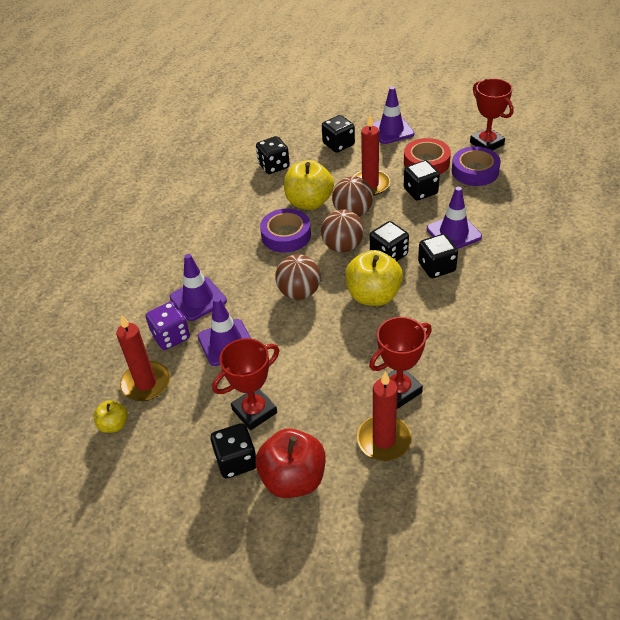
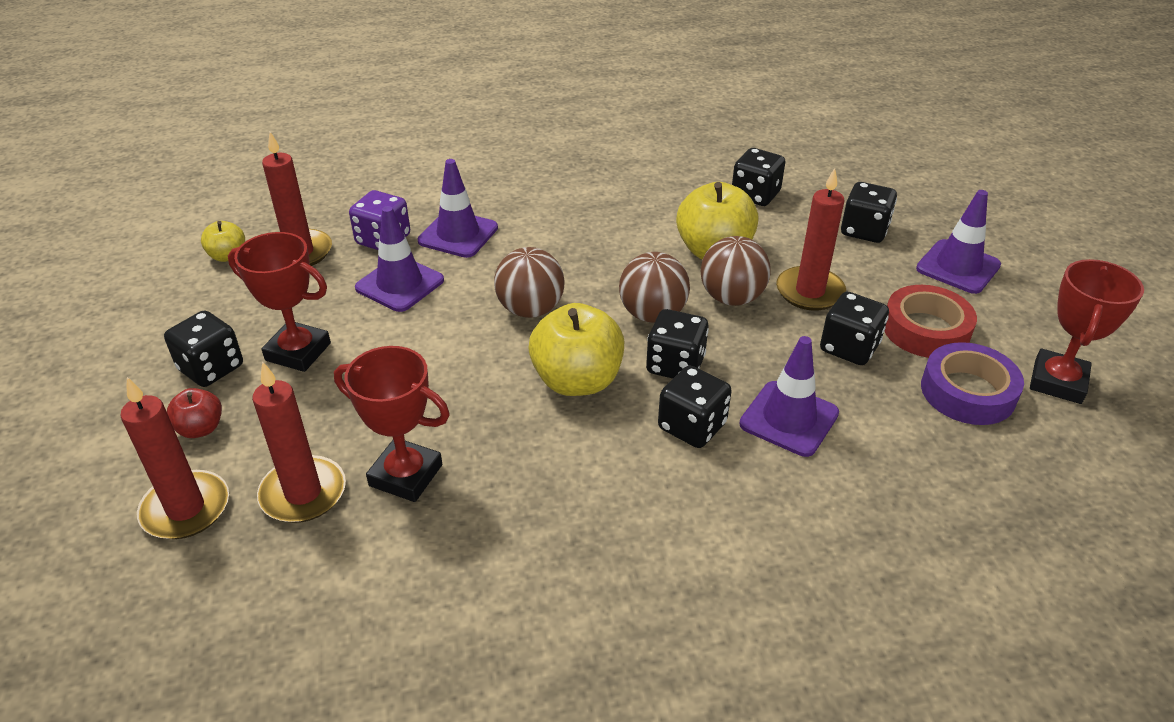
camera: 55 degrees right, 5 degrees down
(286, 235) = (630, 257): purple tape -> none
(293, 479) = (200, 428): red apple -> red apple, size x0.52
(361, 501) = (186, 508): none -> red candle

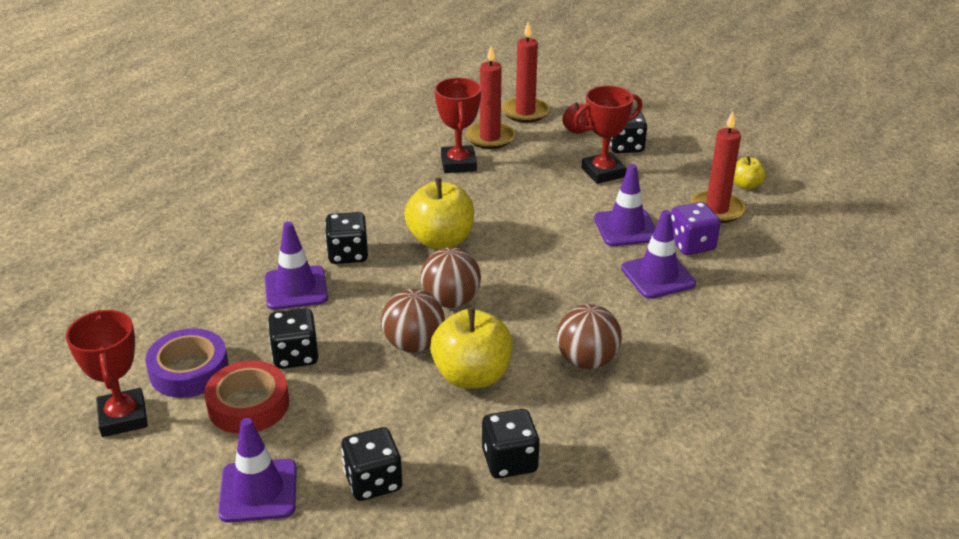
camera: 135 degrees right, 5 degrees down
(406, 475) = (458, 164): red trophy -> red trophy turned 75 degrees counterclockwise
(530, 309) = (528, 259): brown ball -> brown ball (587, 360)
(675, 365) = (396, 279): black dice -> none
(809, 292) = (363, 385): red candle -> none

